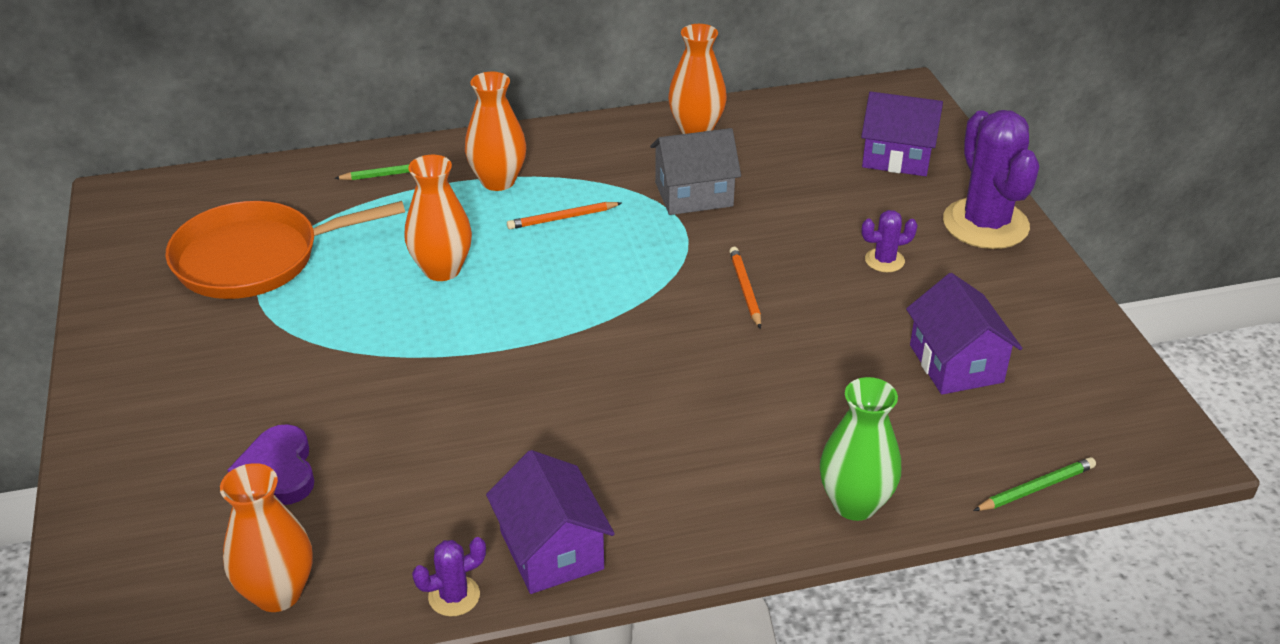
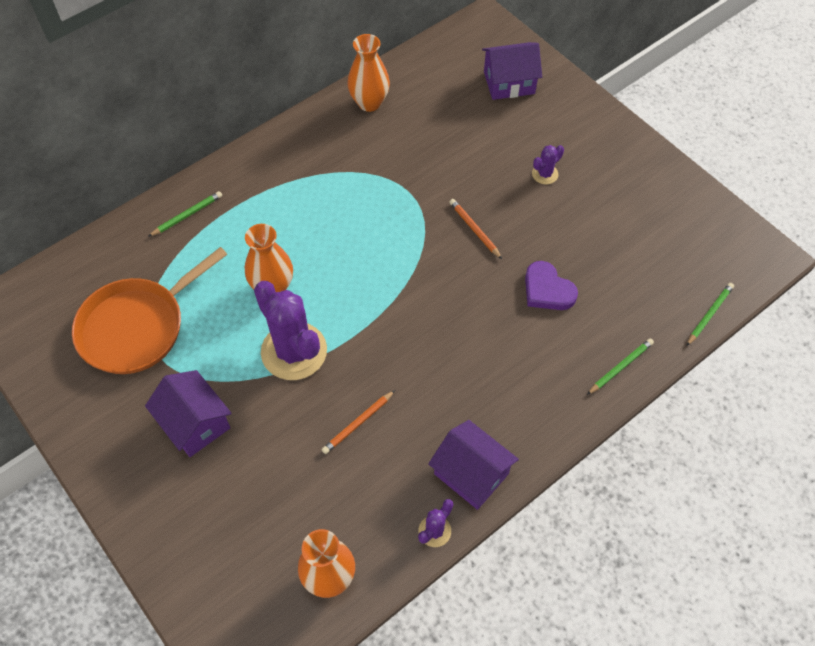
camera: 25 degrees left, 20 degrees up
(278, 470) = (269, 490): purple heart -> purple heart (547, 290)
(498, 181) = (263, 196): orange vase -> none
(562, 218) = (326, 213): orange pencil -> orange pencil (358, 423)
(694, 194) = (399, 161): grey house -> none
(855, 504) = (620, 367): green vase -> green pencil
(956, 363) = (625, 240): purple house -> purple house (195, 423)
(985, 224) = (589, 122): purple cactus -> purple cactus (294, 351)

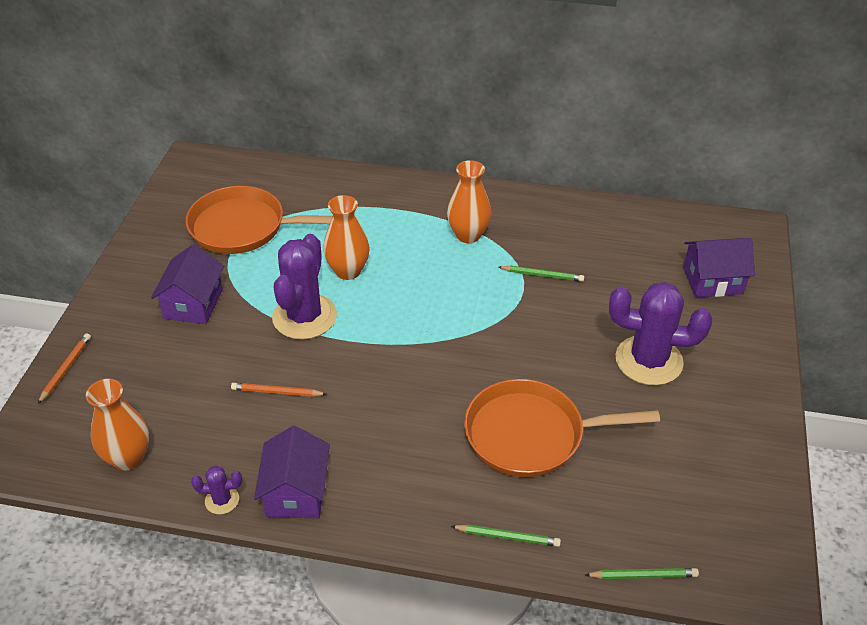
camera: 50 degrees right, 15 degrees down
(187, 215) = (361, 192): green pencil -> green pencil (542, 275)
(369, 103) = (578, 216): orange vase -> orange vase (468, 235)
(474, 229) = (535, 350): orange pencil -> orange pencil (66, 369)
(509, 83) = (712, 281): purple house -> purple house turned 45 degrees counterclockwise
(545, 174) = (648, 361): purple cactus -> purple cactus, size x2.23
(547, 290) = (530, 435): purple heart -> orange pan

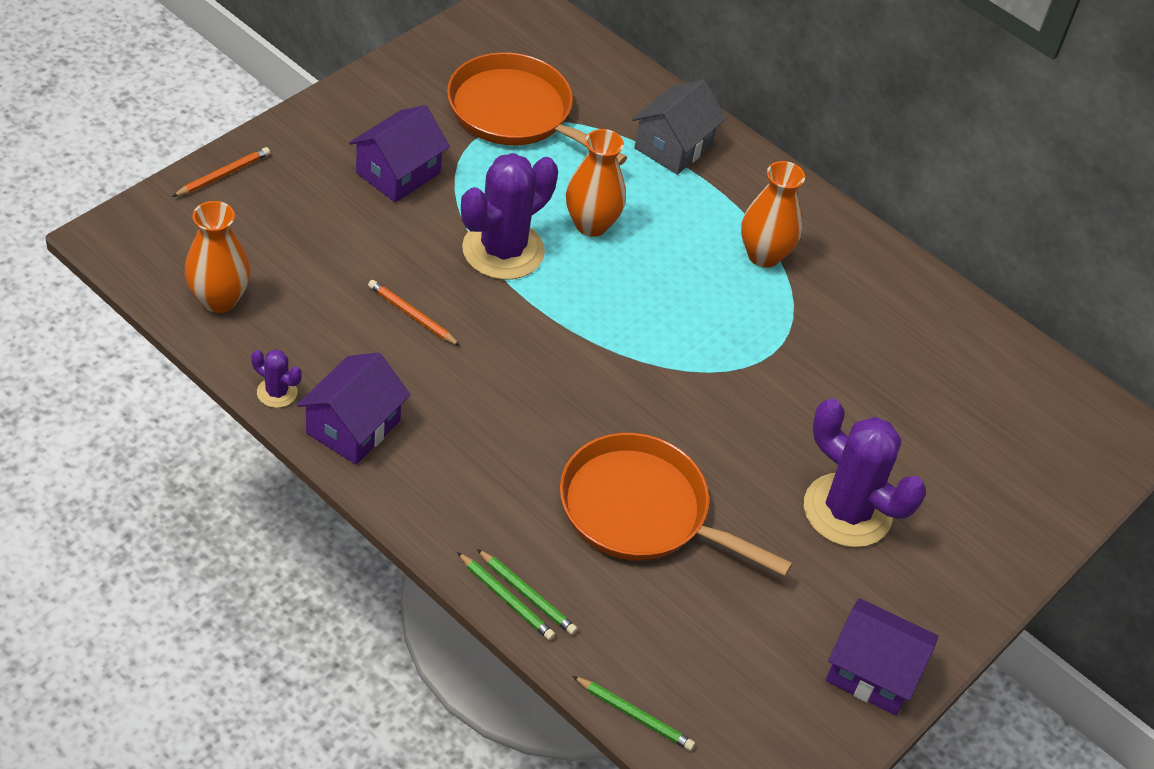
camera: 25 degrees right, 5 degrees up
(360, 199) = (673, 146): none -> grey house
(542, 275) = (810, 348): green pencil -> green pencil (506, 599)
(712, 281) = (1014, 467): purple house -> purple house (872, 672)

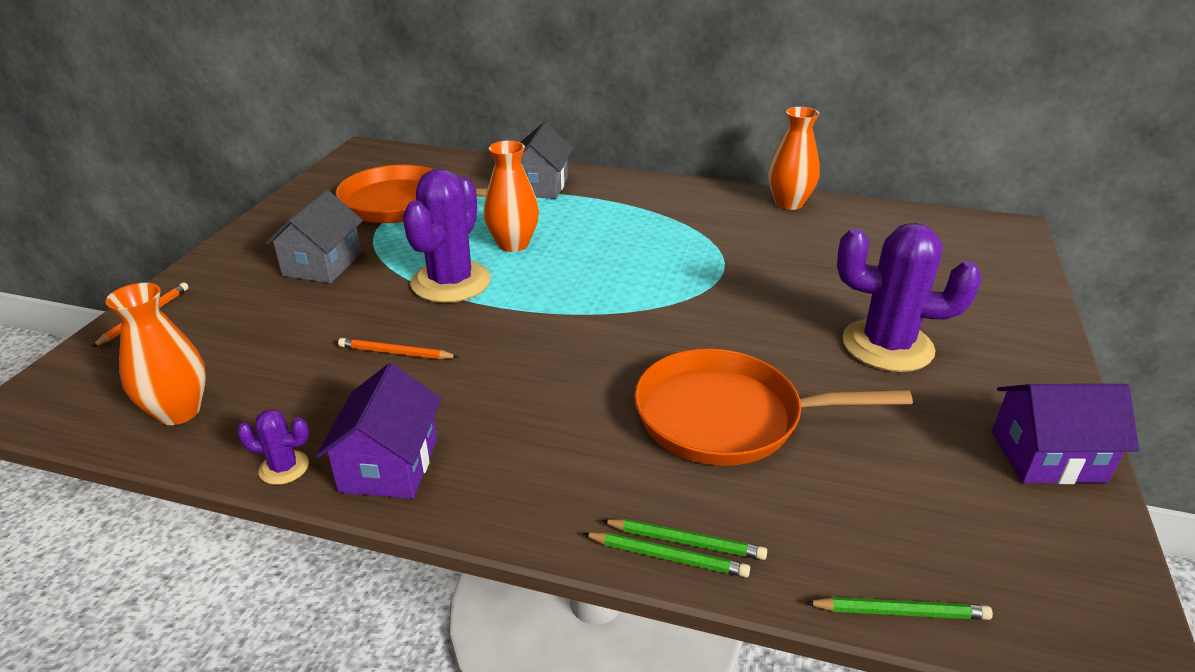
camera: 20 degrees left, 15 degrees down
(398, 173) = (322, 264): purple house -> grey house
(764, 255) = (660, 220): orange vase -> orange vase (789, 203)

